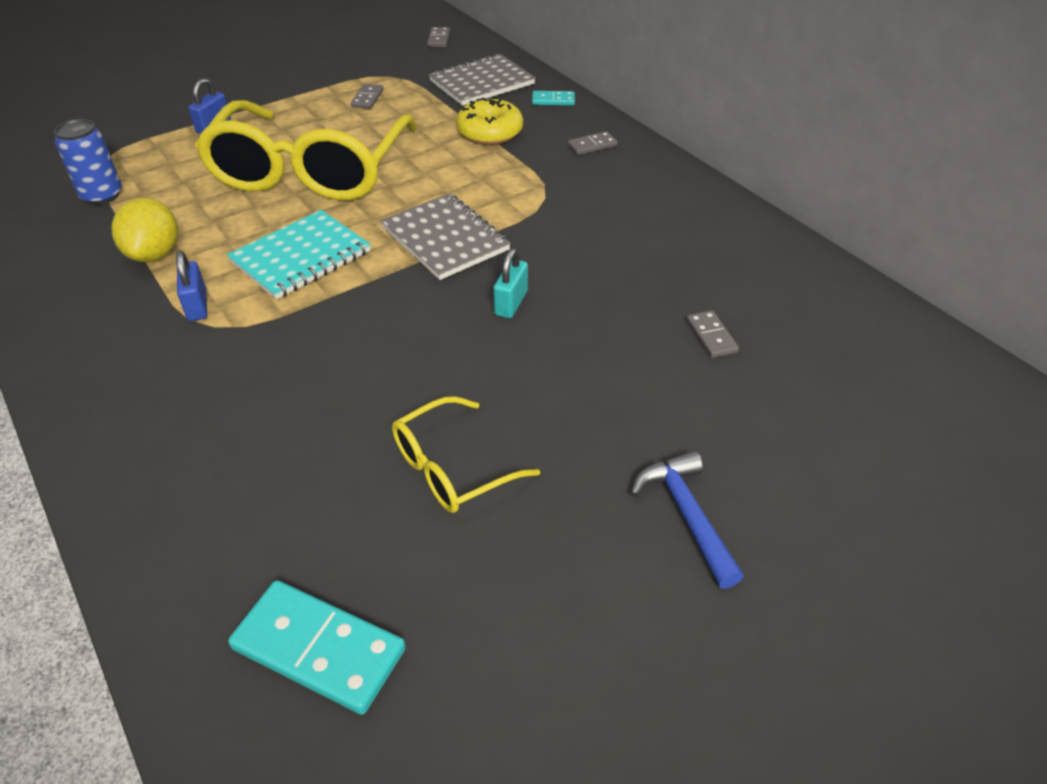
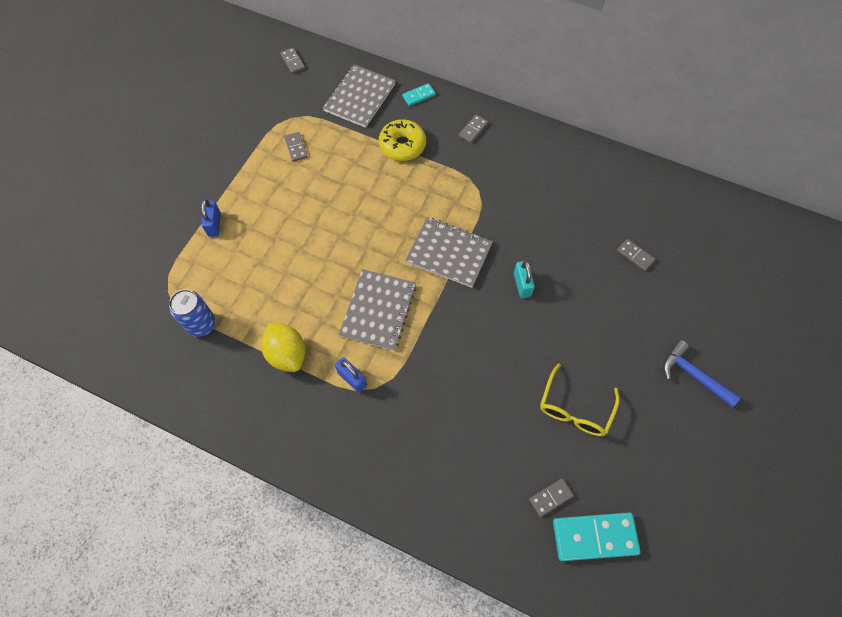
camera: 30 degrees left, 20 degrees up
(301, 257) = (378, 310): turquoise notebook -> grey notebook
(305, 559) = (550, 497): none -> grey domino
(309, 172) = (319, 236): yellow glasses -> none

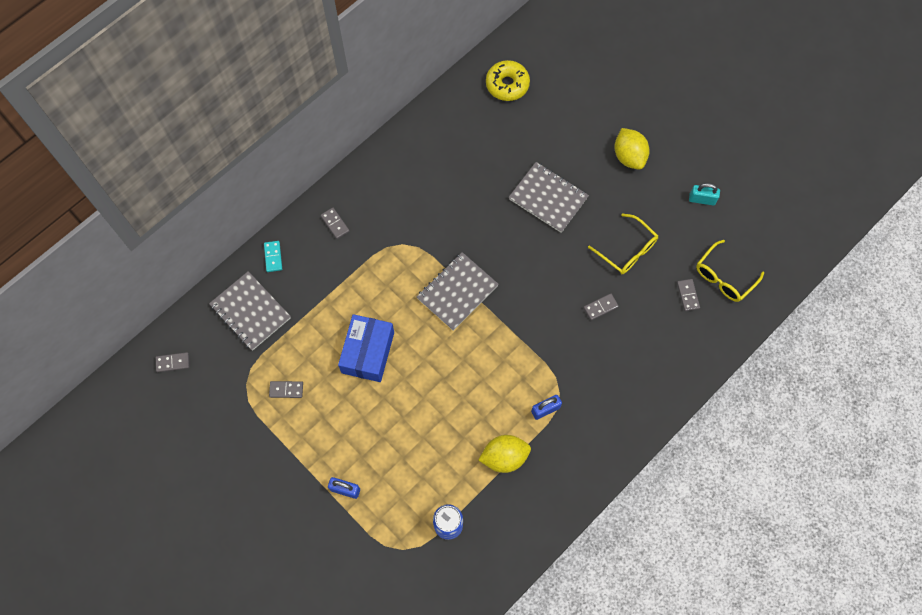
camera: 70 degrees left, 5 degrees up
(355, 198) = (368, 352): none -> blue box
(378, 310) = (490, 368): grey notebook -> grey notebook (548, 198)
(402, 145) = (326, 291): yellow donut -> yellow donut (507, 84)
(522, 284) = (509, 245): turquoise padlock -> turquoise padlock (702, 199)
(594, 536) = (723, 277): turquoise domino -> yellow glasses
(635, 256) = (515, 149): grey domino -> grey domino (600, 307)
(692, 375) = (629, 156): blue hammer -> yellow lemon

